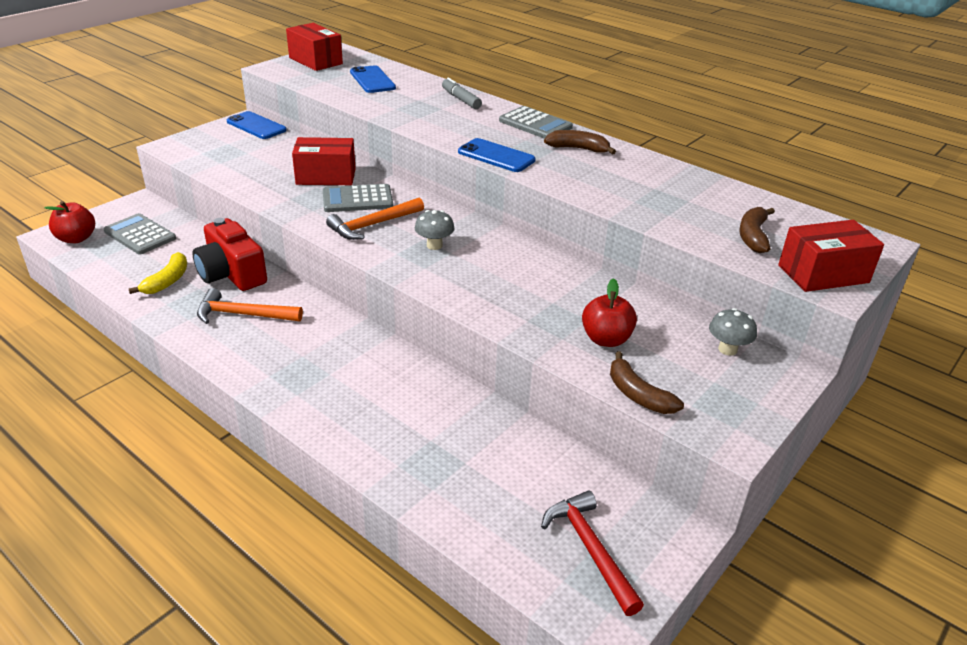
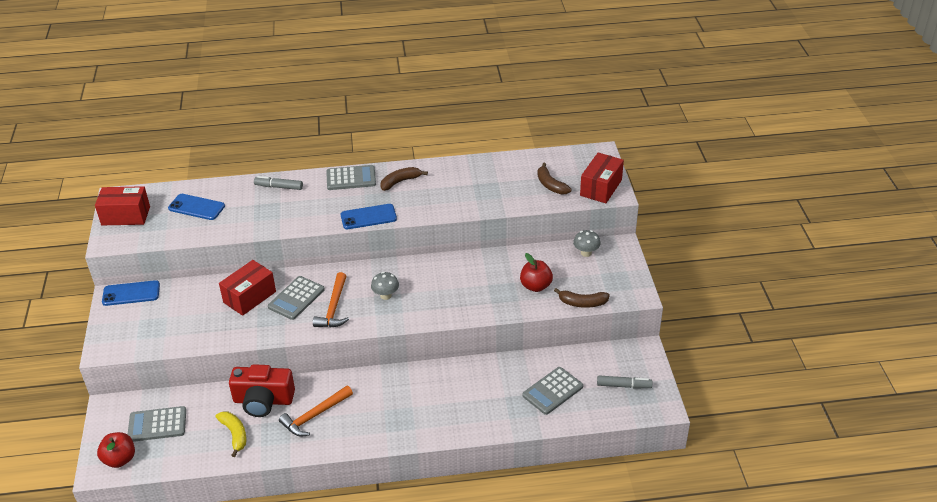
camera: 45 degrees left, 5 degrees up
(491, 479) = (552, 391): none -> grey calculator
(590, 549) = (623, 385): red hammer -> grey marker

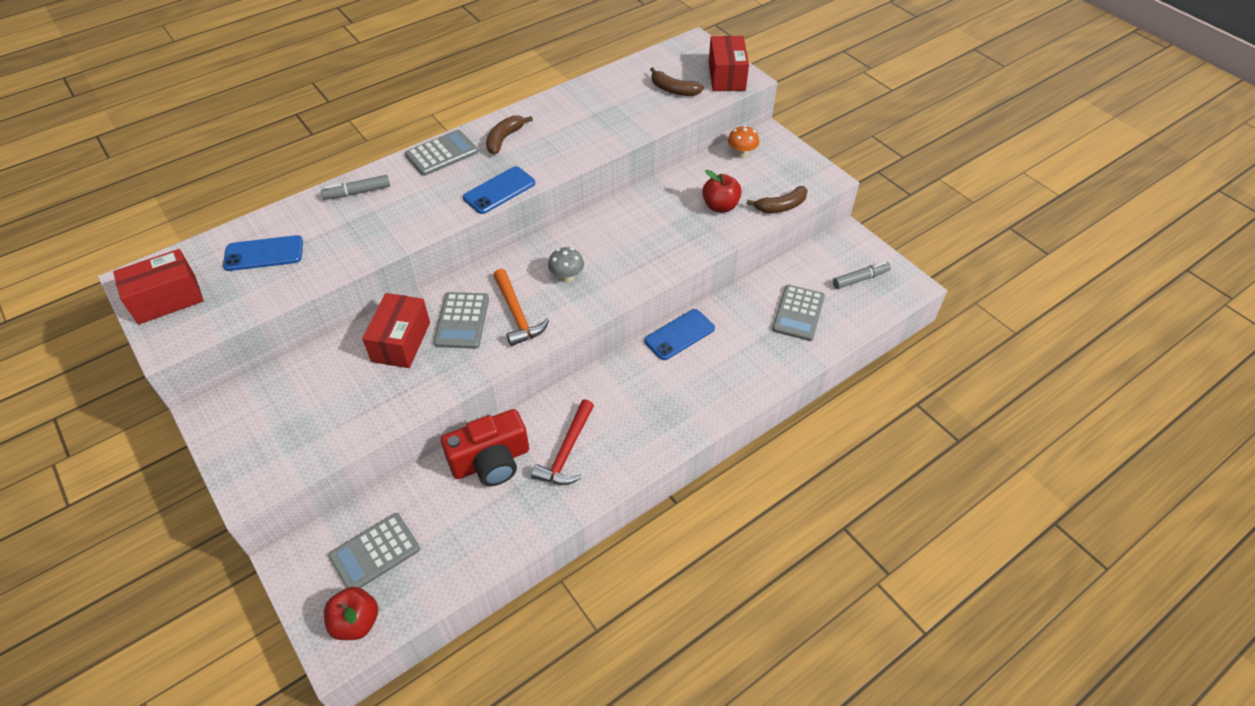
camera: 30 degrees left, 10 degrees up
(131, 293) = (233, 399): blue phone -> blue phone (679, 335)
(234, 434) = (486, 518): yellow banana -> none
(314, 416) = (566, 451): orange hammer -> red hammer
(586, 253) = (741, 154): grey mushroom -> orange mushroom

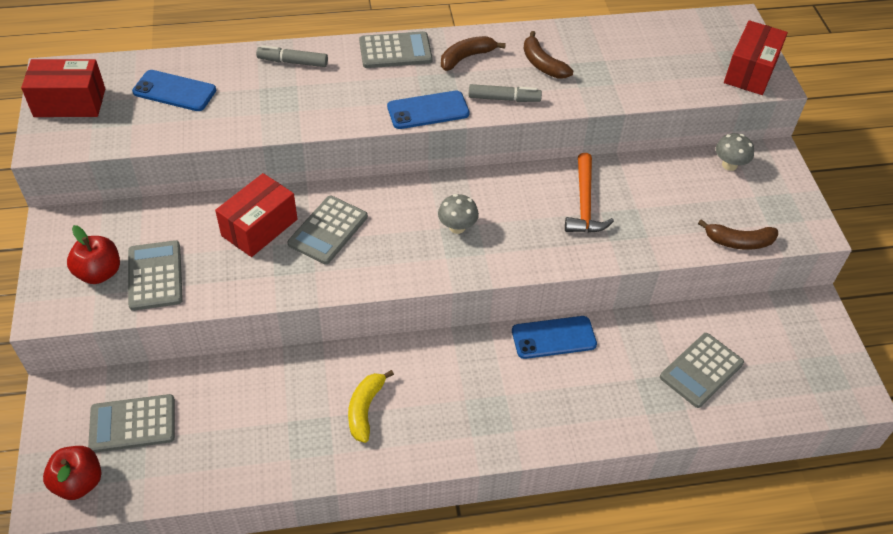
camera: 25 degrees right, 0 degrees up
(332, 418) = (155, 276): none -> grey calculator
(491, 461) = (287, 384): red camera -> none
(517, 314) = (384, 246): orange hammer -> orange hammer (584, 203)
(566, 451) = (365, 409): red hammer -> yellow banana
(673, 90) = (679, 66): brown banana -> brown banana (542, 64)
(720, 206) = (668, 215): red apple -> red apple (99, 273)
(741, 154) = (729, 165): orange mushroom -> grey mushroom
(860, 279) = (799, 362): grey marker -> grey marker (504, 99)

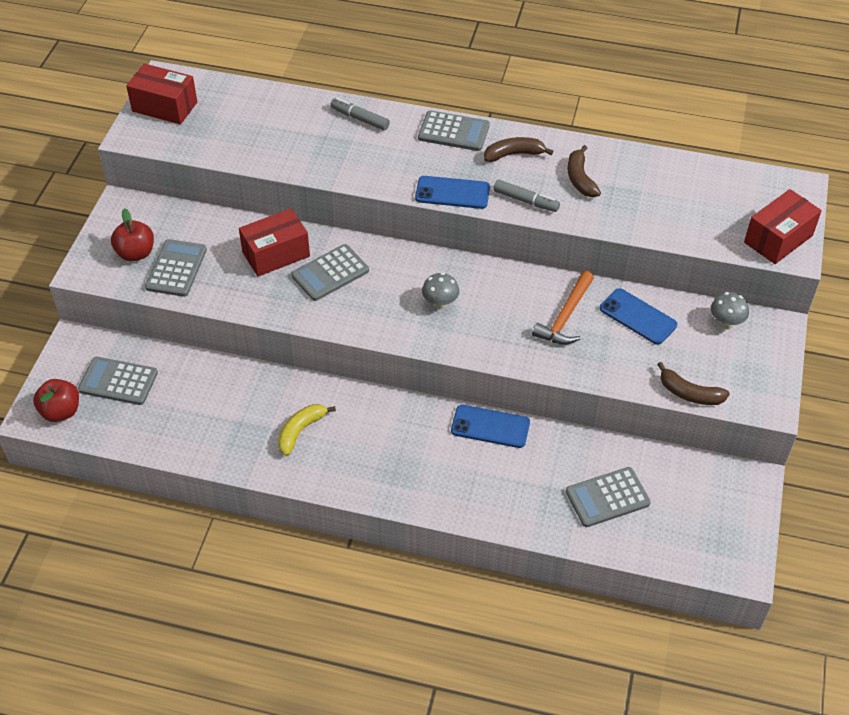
camera: 25 degrees right, 0 degrees up
(174, 91) = (250, 119): blue phone -> blue phone (638, 317)

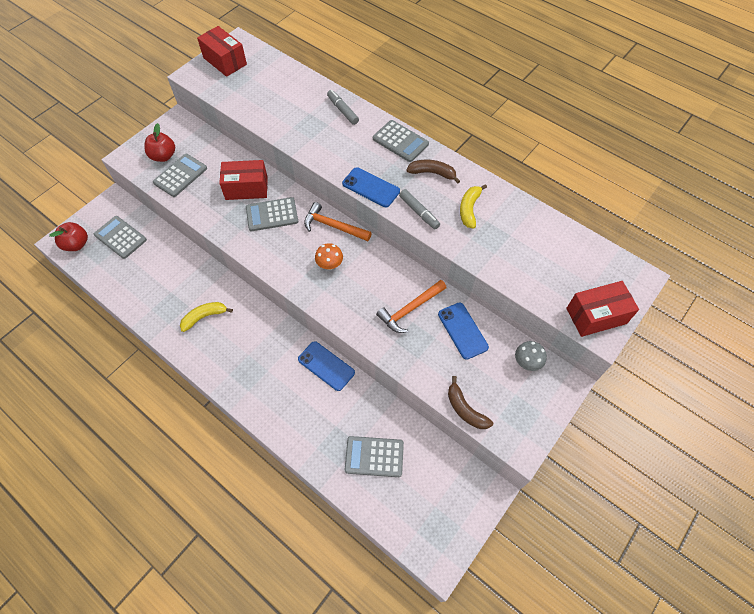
camera: 25 degrees right, 10 degrees up
(416, 260) = (333, 226): none -> orange hammer
(440, 303) = (330, 265): grey mushroom -> orange mushroom
(580, 179) = (469, 209): brown banana -> yellow banana

